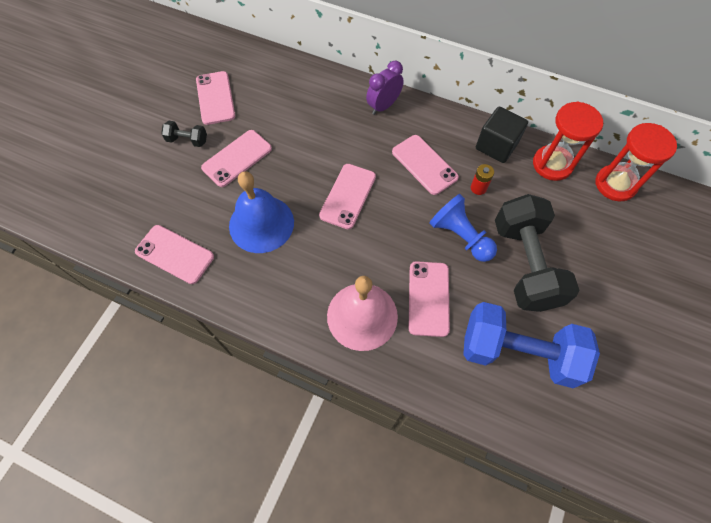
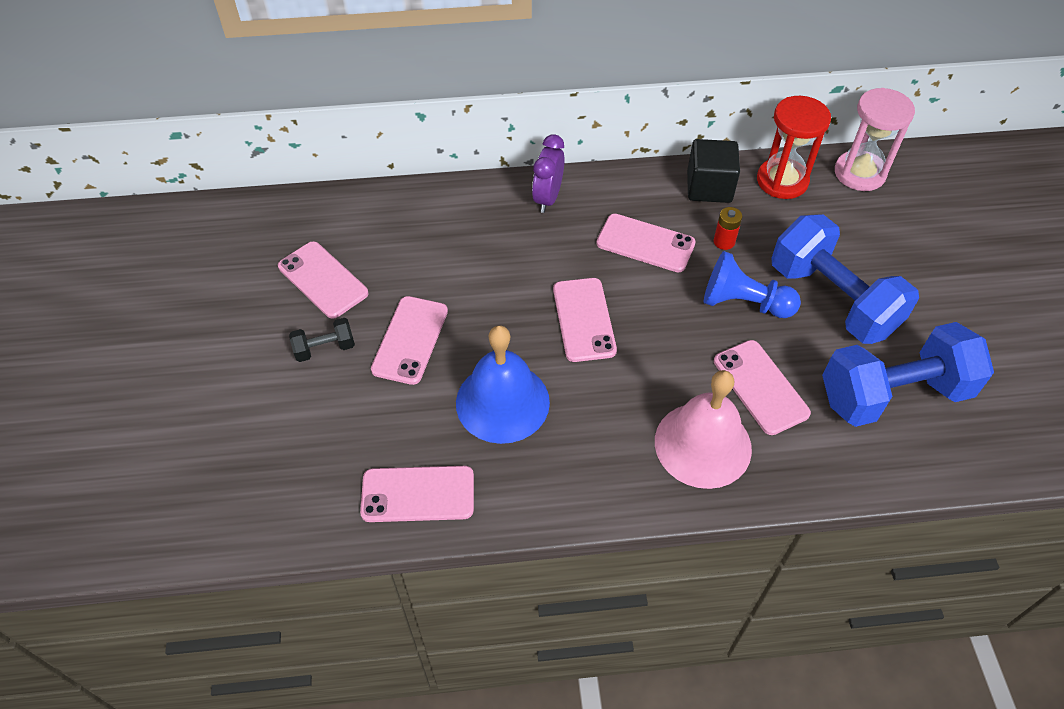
camera: 30 degrees left, 10 degrees down
(525, 264) = (832, 299): black dumbbell -> blue dumbbell
(615, 184) = (859, 173): red hourglass -> pink hourglass

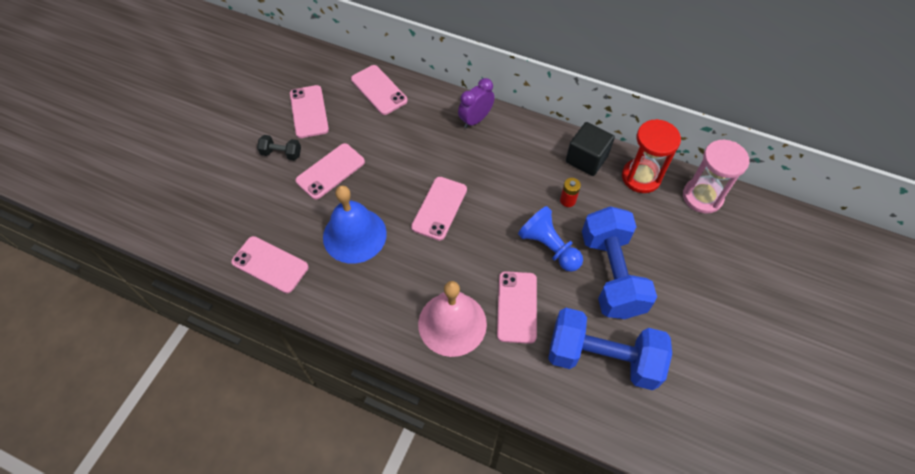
camera: 30 degrees right, 5 degrees up
(645, 243) = (515, 177): pink phone -> pink phone (379, 90)

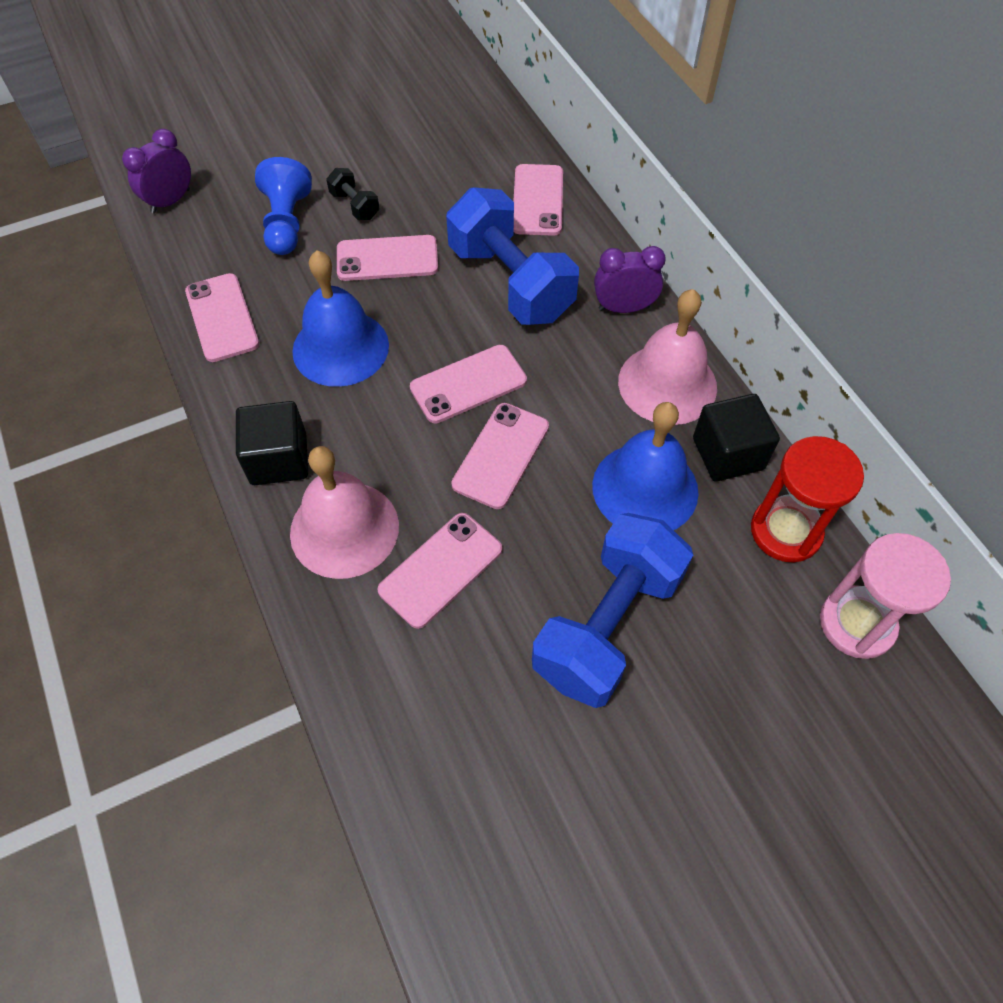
camera: 40 degrees right, 0 degrees up
(164, 220) = (170, 201): none -> purple clock
(309, 111) = (431, 177): pink phone -> pink phone (501, 455)
(382, 315) = (279, 459): none -> black cube
(530, 144) = (667, 384): none -> pink bell
(549, 247) = (558, 528): blue pawn -> blue pawn (287, 223)
(567, 200) = (645, 488): red battery -> blue bell
(602, 358) = (483, 720): blue dumbbell -> blue dumbbell (510, 283)

